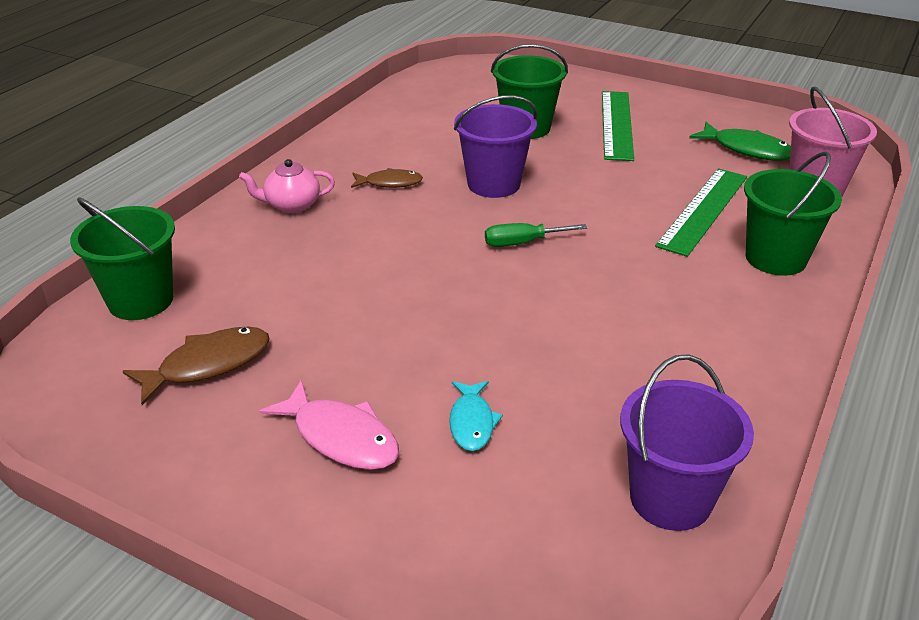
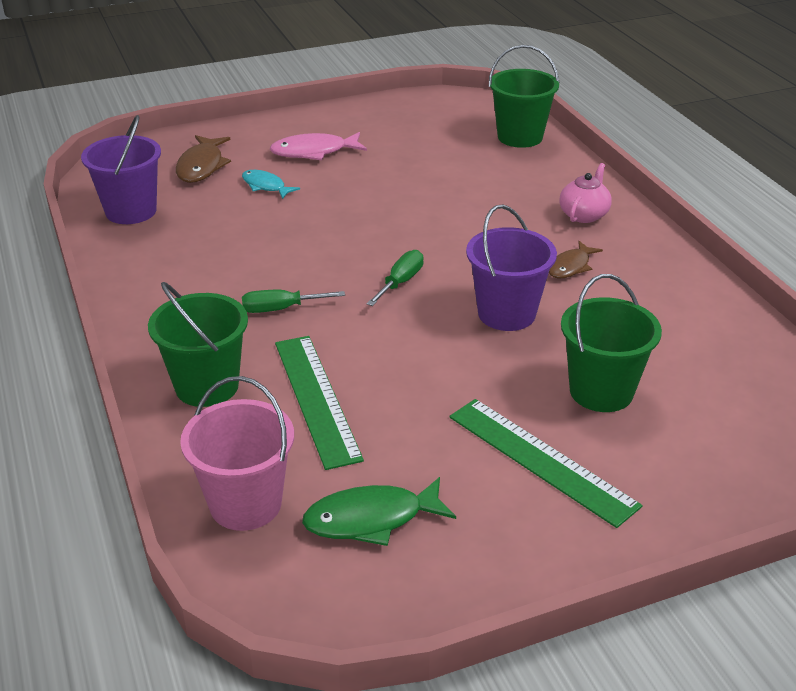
camera: 130 degrees right, 0 degrees up
(208, 365) = (426, 138): brown fish -> brown fish (201, 166)
(647, 279) = (280, 309): none -> green screwdriver

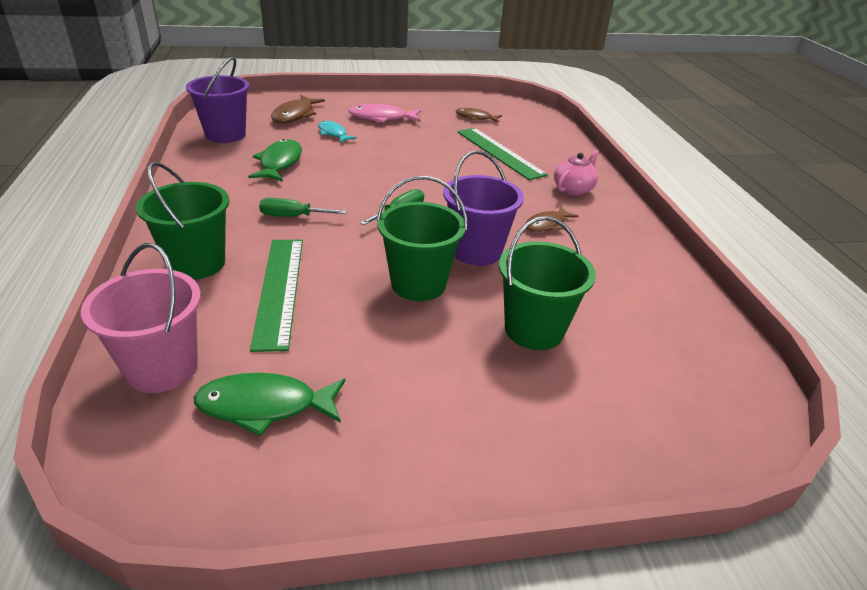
camera: 10 degrees right, 0 degrees up
(223, 240) = (279, 163): none -> green fish
(430, 131) = (475, 117): none -> brown fish
(520, 137) = (543, 130): green bucket -> green bucket (418, 284)
(541, 460) = (451, 382): green ruler -> green ruler (500, 152)

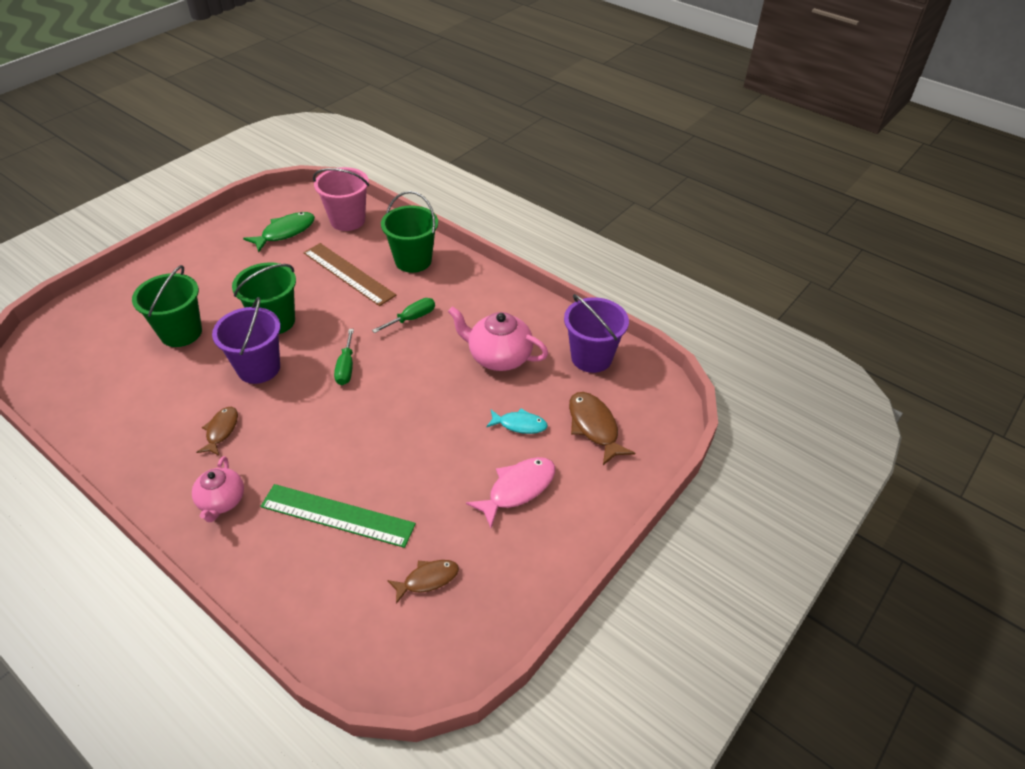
camera: 140 degrees right, 10 degrees up
(279, 163) = (499, 357): green fish -> pink teapot
(279, 290) = (348, 274): green ruler -> brown ruler

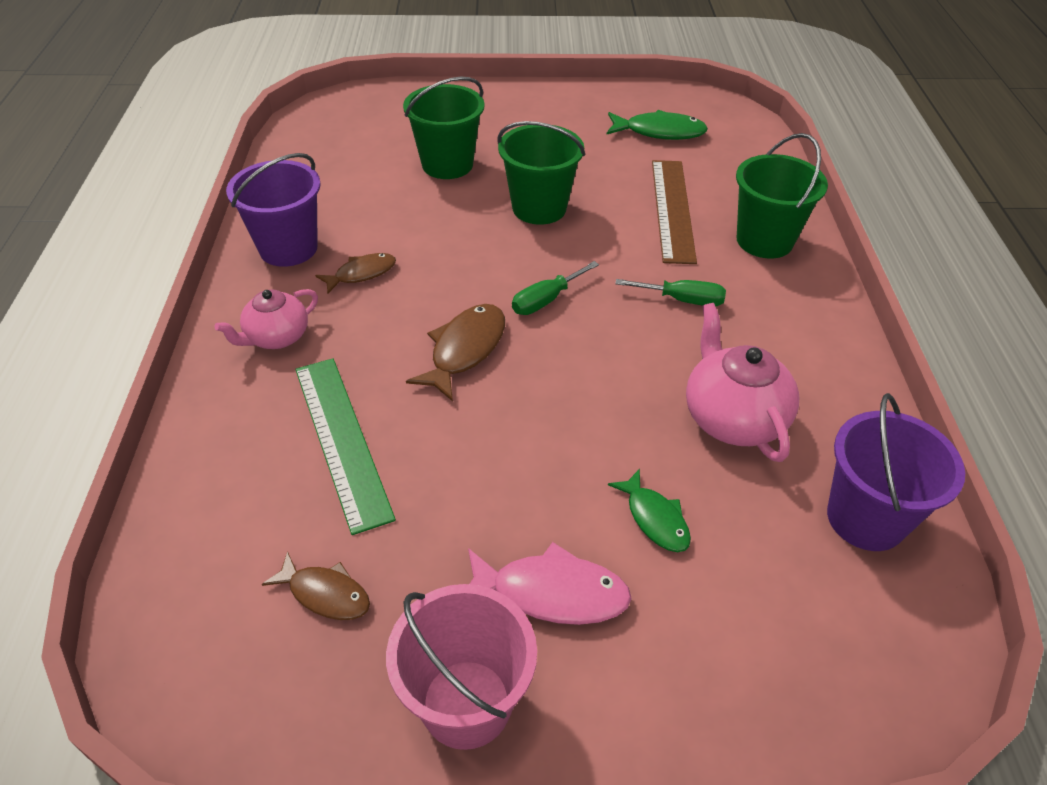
camera: 50 degrees right, 0 degrees up
(259, 368) = (467, 241): purple bucket -> purple bucket (288, 248)
(347, 220) = (741, 157): pink bucket -> pink bucket (466, 703)
(520, 425) = (655, 519): turquoise fish -> green fish
(594, 427) = (753, 610): brown fish -> brown fish (465, 350)

